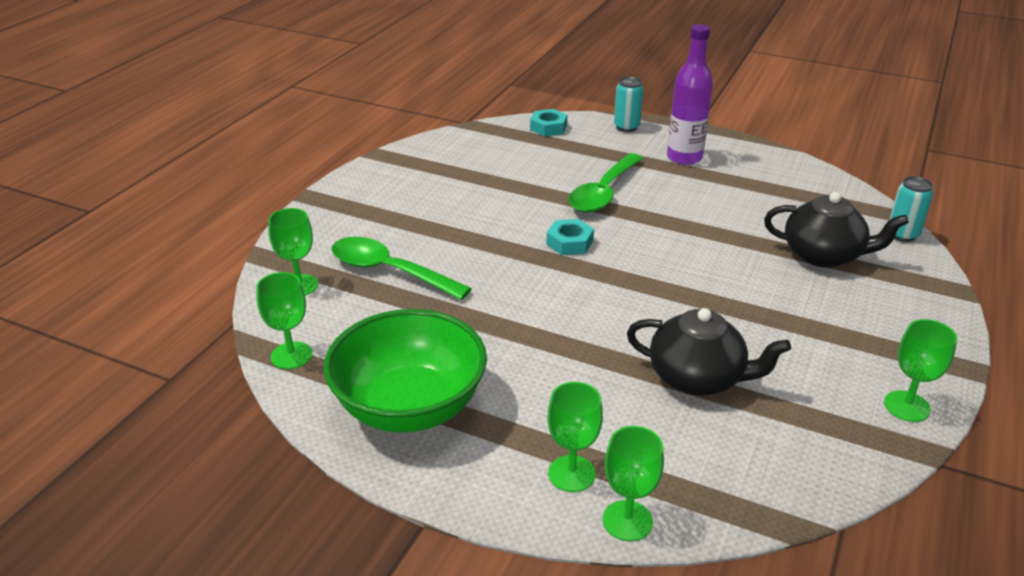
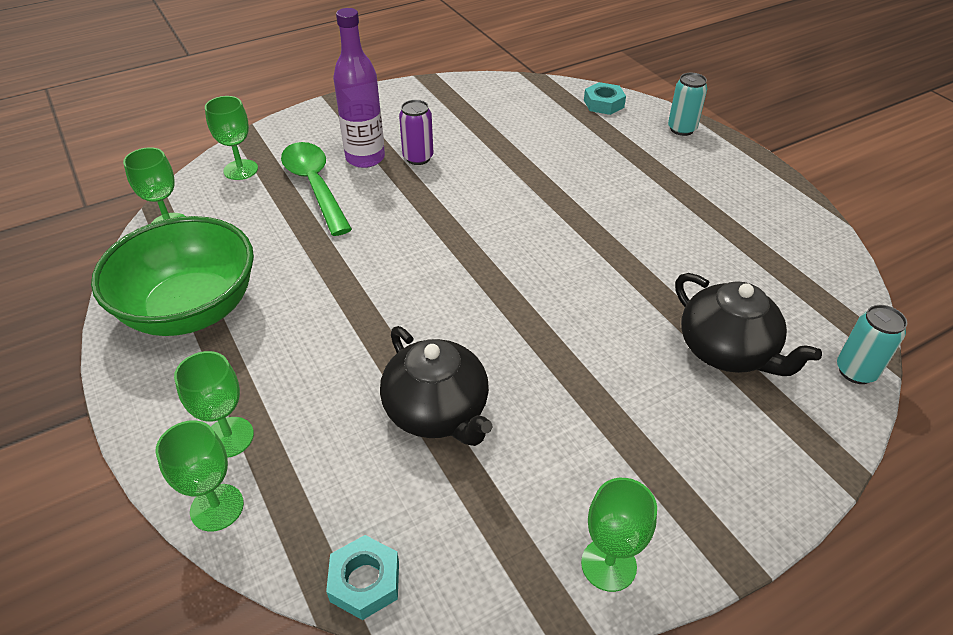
camera: 35 degrees right, 10 degrees up
(451, 217) = (418, 158): none -> purple can
(569, 242) = (486, 223): turquoise nut -> turquoise nut (365, 581)
(603, 193) = (577, 187): green spoon -> none
(684, 157) = (703, 182): purple bottle -> purple bottle (365, 158)

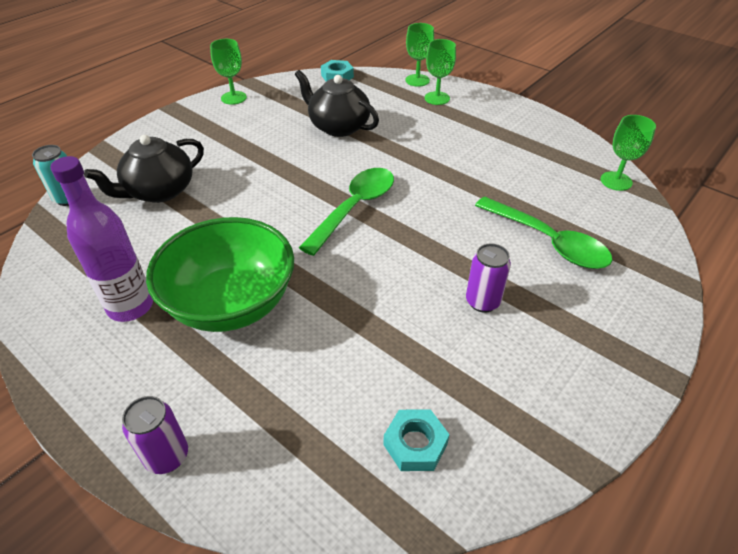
camera: 160 degrees right, 0 degrees up
(191, 309) = (525, 138): green bowl -> green bowl (231, 303)
(240, 170) = (632, 241): green goblet -> none
(365, 158) = (535, 286): purple bottle -> purple bottle (130, 306)
(481, 265) = (355, 208): none -> green spoon
(603, 104) = (292, 488): turquoise nut -> turquoise nut (415, 444)
(681, 129) = (167, 456): turquoise can -> purple can
(727, 351) = (159, 191): black teapot -> black teapot turned 75 degrees counterclockwise

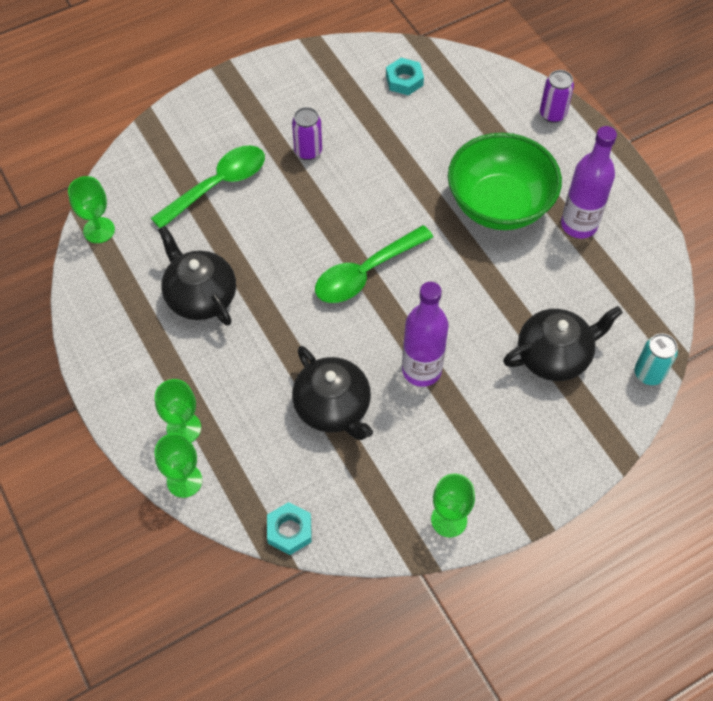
camera: 160 degrees left, 15 degrees up
(277, 159) = (421, 370): none -> purple bottle
(487, 160) = (200, 296): none -> black teapot
(548, 242) = (218, 185): green spoon -> green spoon turned 75 degrees clockwise

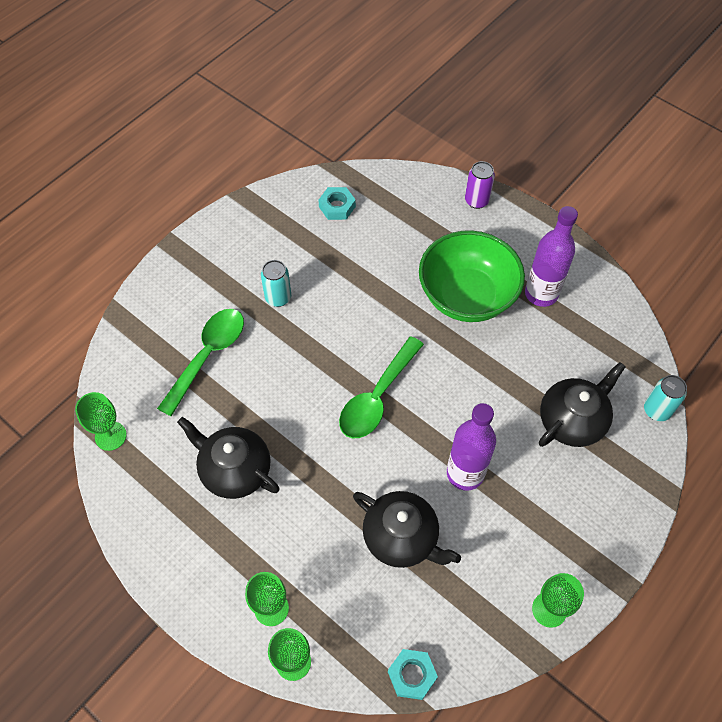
camera: 20 degrees left, 0 degrees up
(308, 151) = (278, 298): purple can -> turquoise can

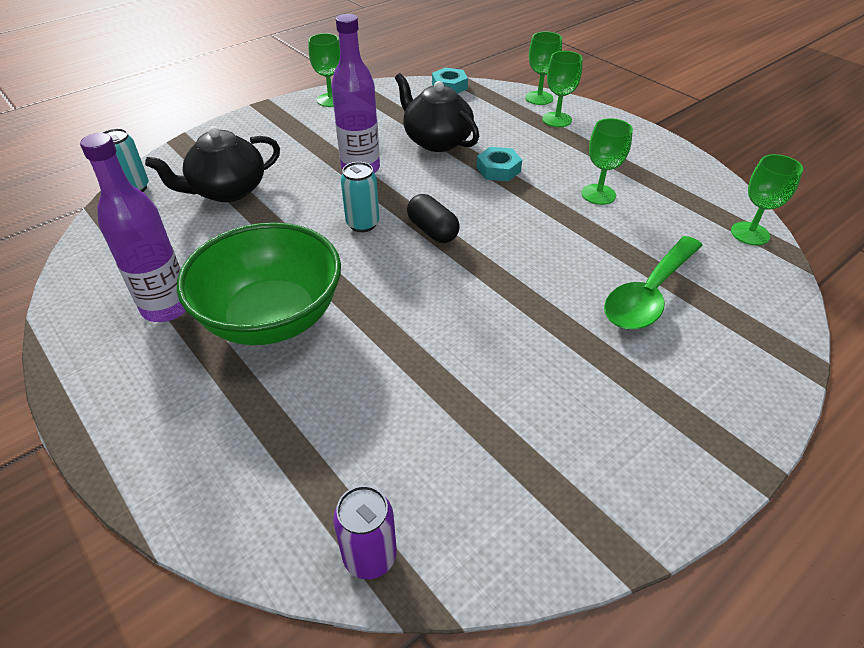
camera: 170 degrees left, 15 degrees down
(235, 470) = (598, 194): black teapot -> green goblet
(278, 298) = (553, 352): turquoise can -> turquoise can (362, 224)
(337, 207) = (434, 500): turquoise nut -> turquoise nut (498, 169)
(377, 397) = (432, 231): green spoon -> black capsule
(476, 201) = (163, 470): purple can -> purple can (370, 556)

